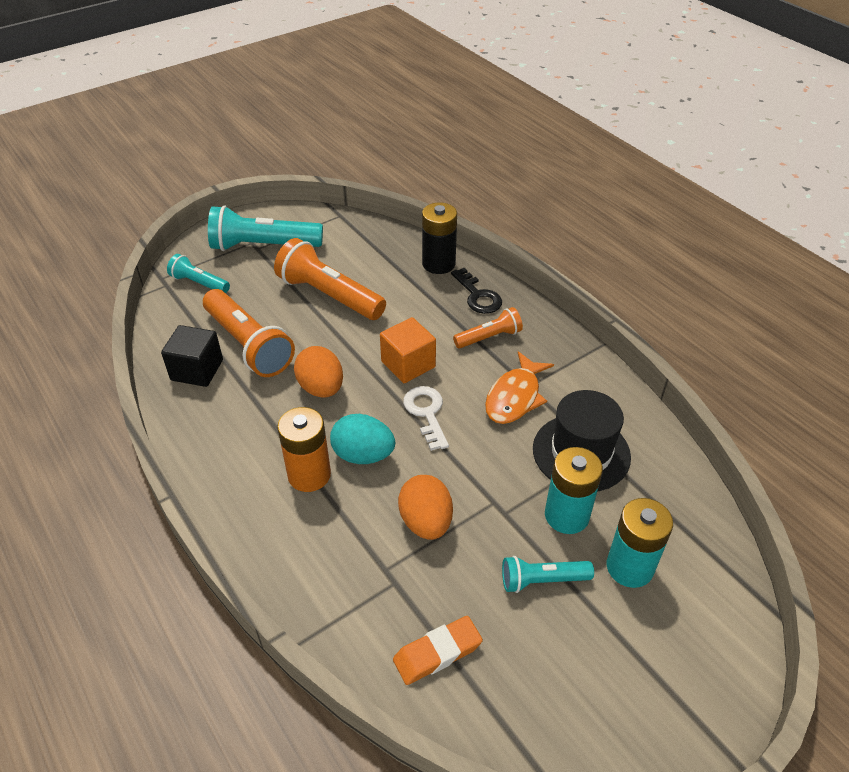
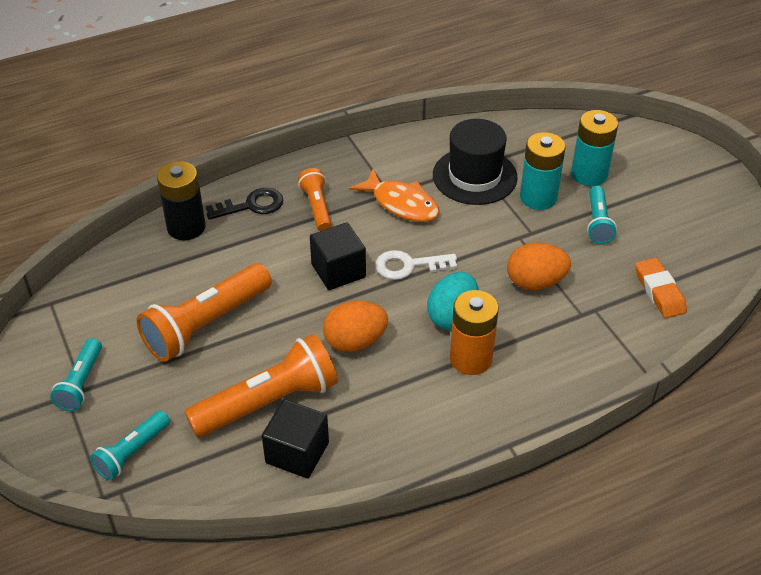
camera: 80 degrees left, 0 degrees up
(263, 246) = (81, 383): turquoise flashlight -> turquoise flashlight, size x0.55
(408, 364) = (338, 271): orange cube -> black cube

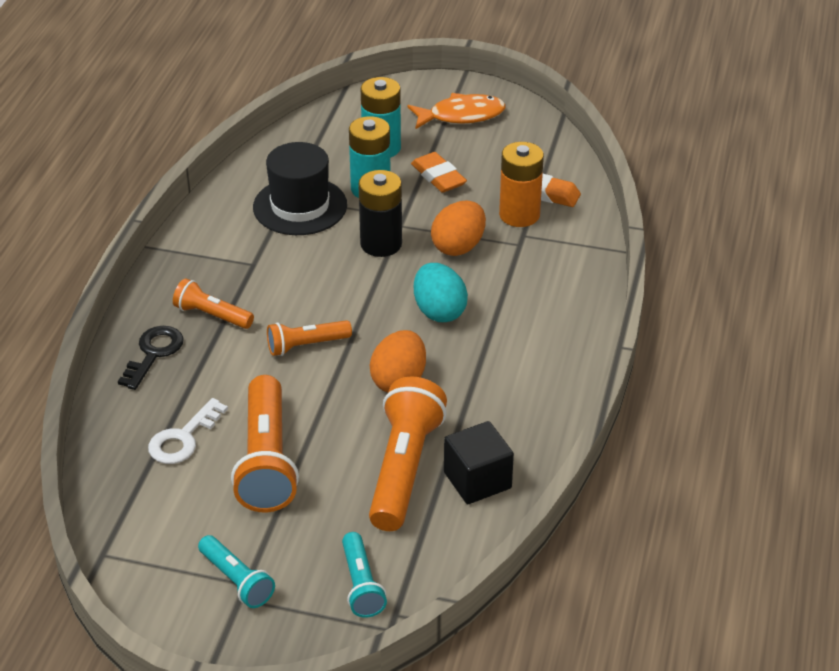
camera: 50 degrees left, 5 degrees down
(186, 227) = (124, 410): black battery -> black battery (381, 244)
(338, 271) = (306, 345): black cube -> orange flashlight
(401, 204) = (276, 264): orange fish -> orange fish (461, 116)
(408, 266) = (352, 303): white key -> white key (183, 438)
(471, 359) = (494, 328): orange battery -> orange battery (519, 215)
(598, 223) = (438, 177): turquoise flashlight -> orange eraser

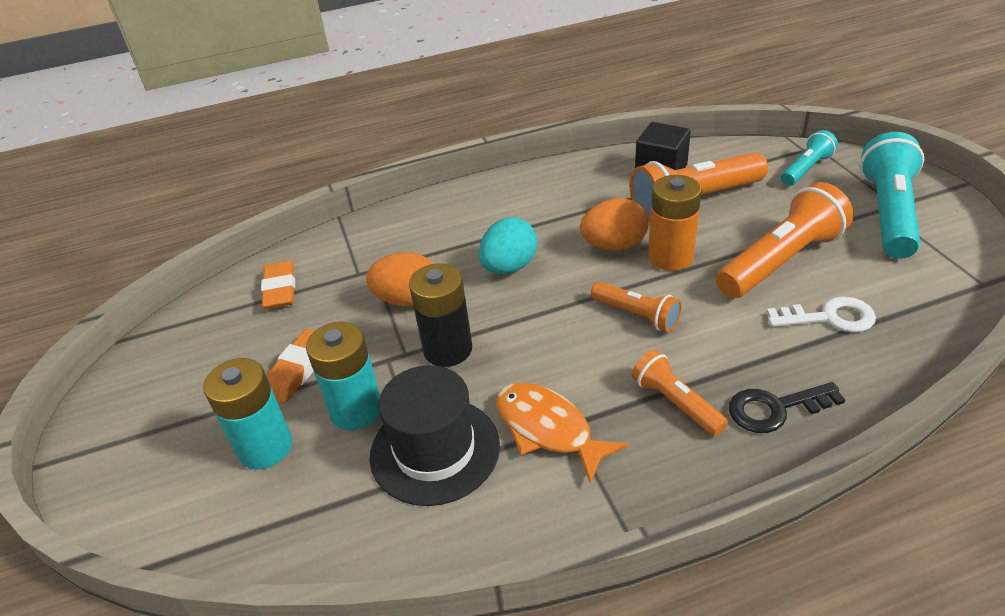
camera: 120 degrees left, 0 degrees up
(212, 315) = (675, 403): orange flashlight -> orange flashlight turned 150 degrees clockwise
(237, 580) = (888, 213): turquoise flashlight -> turquoise flashlight, size x1.81
(461, 116) = (155, 415): orange fish -> orange fish (548, 429)
(519, 215) = (328, 288): orange battery -> orange battery (670, 257)

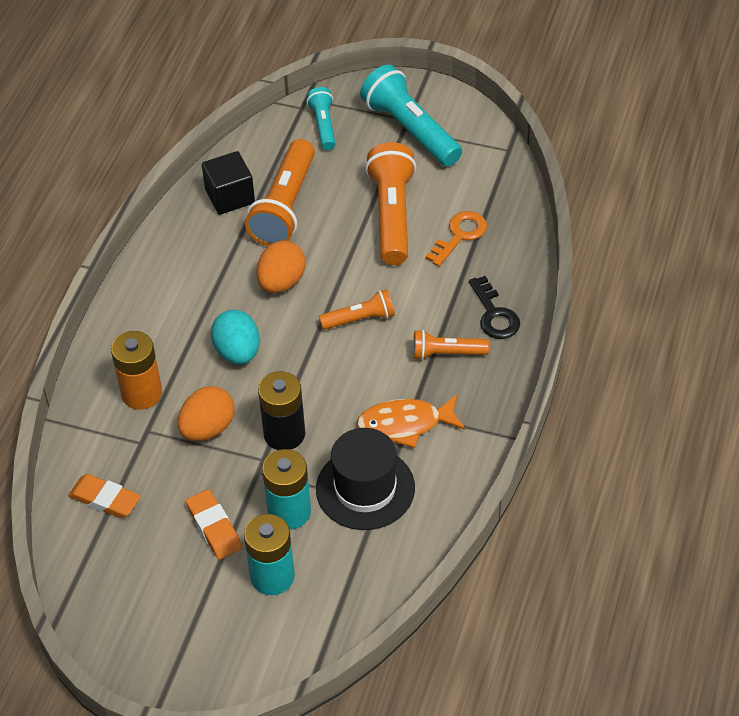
camera: 55 degrees left, 10 degrees up
(670, 257) = (327, 263): orange battery -> orange battery (141, 393)
(774, 409) = (494, 315): black key -> black key turned 45 degrees counterclockwise
(830, 317) = (460, 235): white key -> orange key

